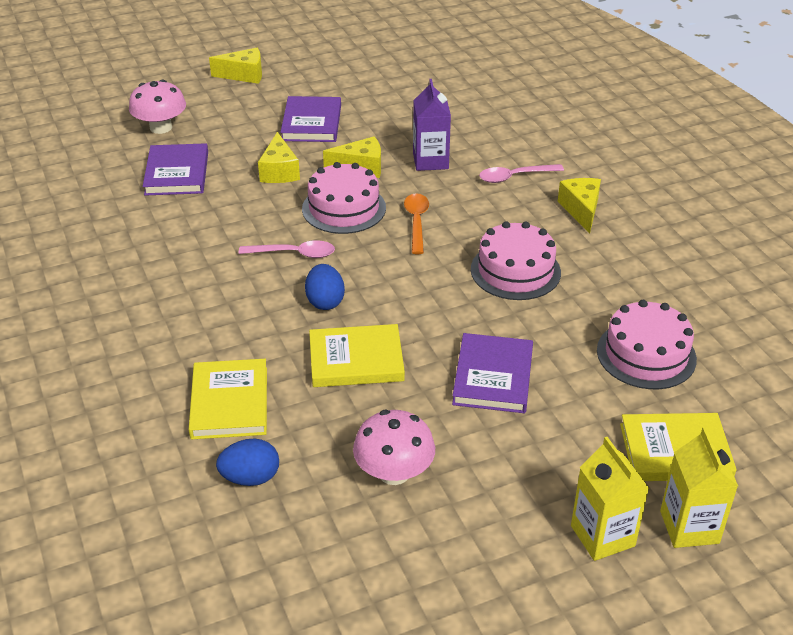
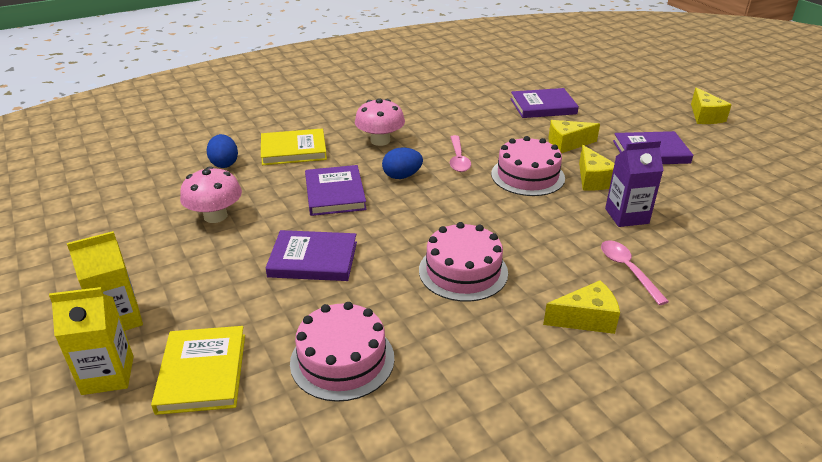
camera: 85 degrees right, 5 degrees down
(161, 127) = (600, 94): pink mushroom -> pink mushroom (380, 141)
(356, 360) = (335, 193): yellow book -> purple book
(416, 222) = (521, 212): orange spoon -> none

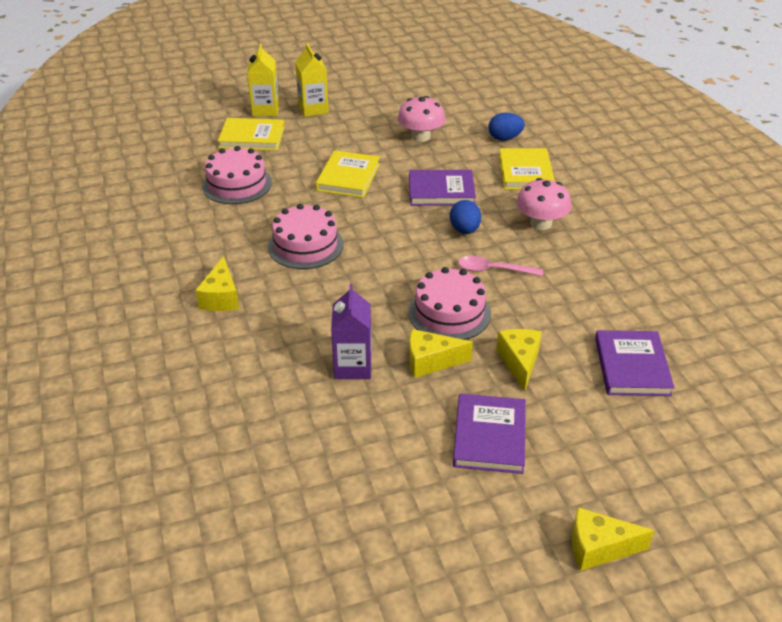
camera: 100 degrees right, 5 degrees up
(313, 259) = (348, 177): purple book -> yellow book
(627, 270) = (269, 340): pink spoon -> none

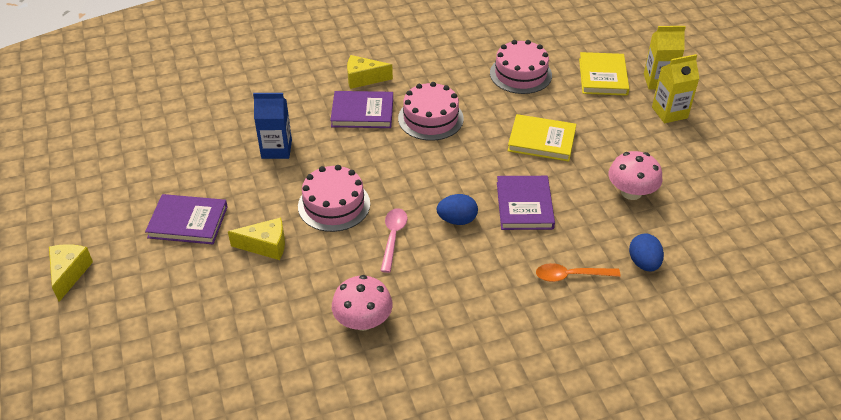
camera: 90 degrees right, 5 degrees up
(353, 366) = (276, 149): purple carton -> blue carton
(430, 361) = (275, 192): yellow cheese -> none
(525, 172) = (571, 276): yellow book -> orange spoon
(541, 223) = (471, 280): pink mushroom -> pink mushroom (363, 321)
(632, 366) = (248, 323): purple book -> purple book (362, 112)

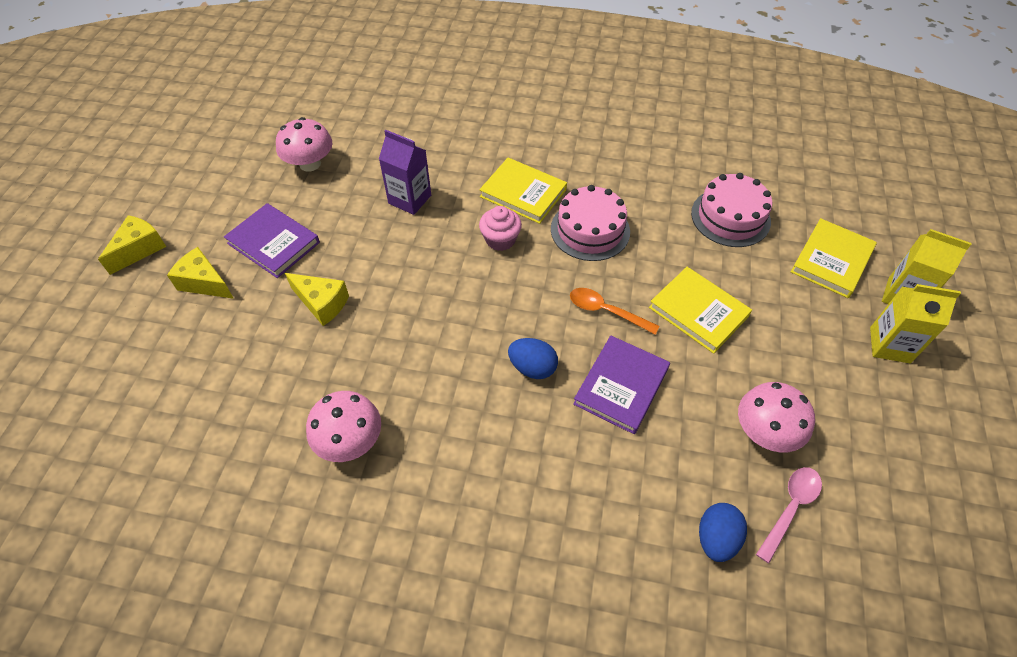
camera: 30 degrees right, 10 degrees up
(169, 155) = (310, 164): none -> pink mushroom
(276, 149) = (410, 199): blue carton -> purple carton
(334, 205) = (419, 288): pink cake -> none
(362, 112) = (523, 193): purple book -> yellow book
(363, 79) = (551, 155): yellow cheese -> yellow cheese (204, 283)
(370, 149) = (500, 239): none -> pink cupcake
(393, 237) = (450, 355): pink spoon -> pink spoon (790, 508)
(571, 276) = (613, 507): orange spoon -> orange spoon (606, 311)

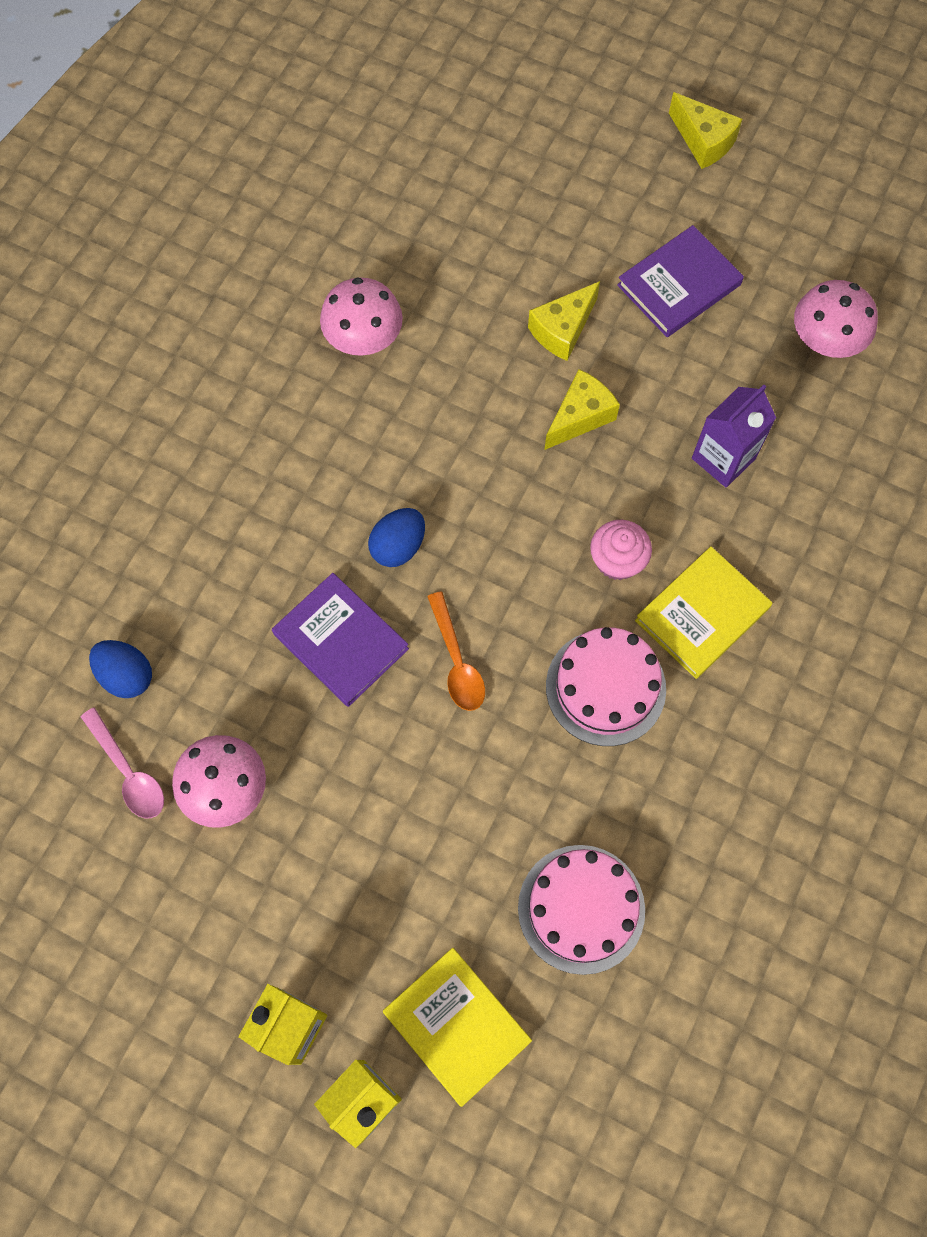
camera: 105 degrees right, 15 degrees up
(204, 283) = (630, 208): yellow cheese -> yellow cheese (580, 417)
(606, 311) = (457, 661): orange spoon -> orange spoon turned 120 degrees clockwise
(698, 312) = (421, 783): yellow book -> none

